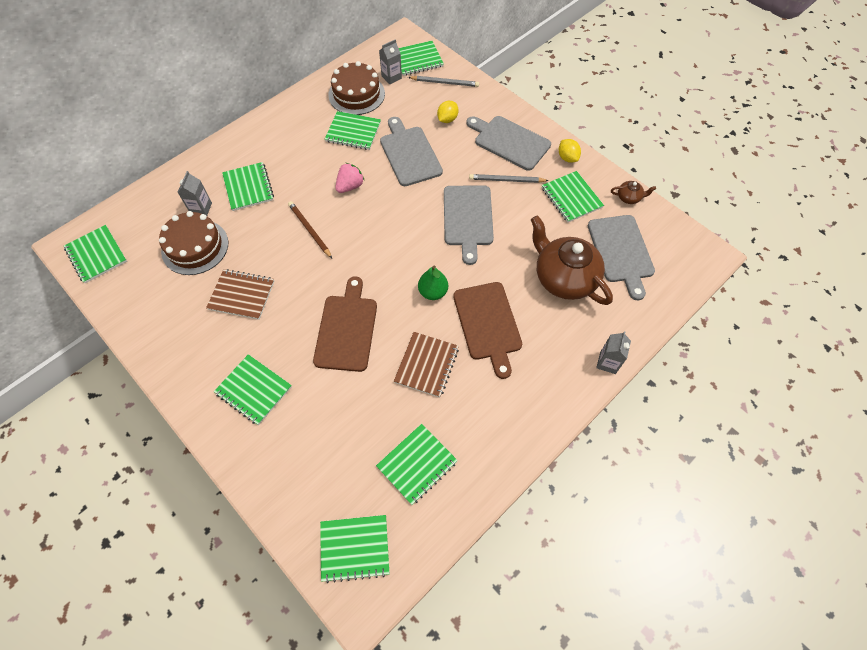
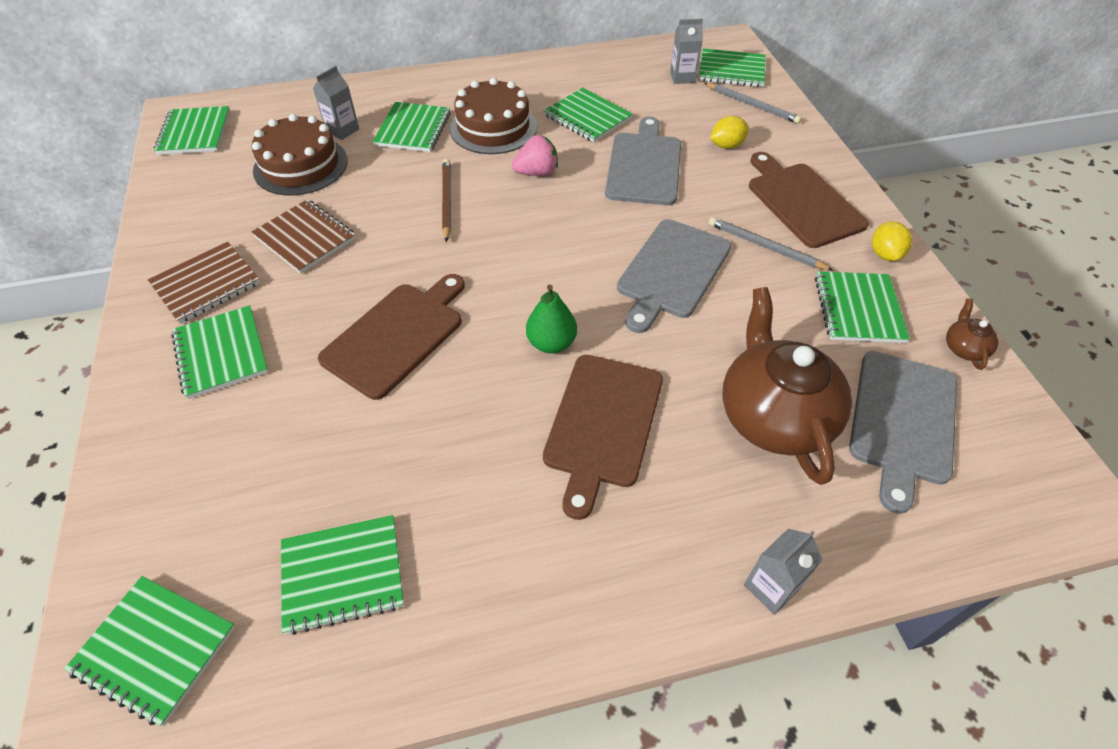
camera: 30 degrees right, 10 degrees down
(356, 94) = (623, 80): brown cake -> brown cake (493, 127)
(426, 365) = (468, 437): brown notebook -> brown notebook (206, 284)
(509, 142) = (802, 202): grey cutting board -> brown cutting board
(629, 197) = (964, 348): brown teapot -> brown teapot turned 120 degrees counterclockwise

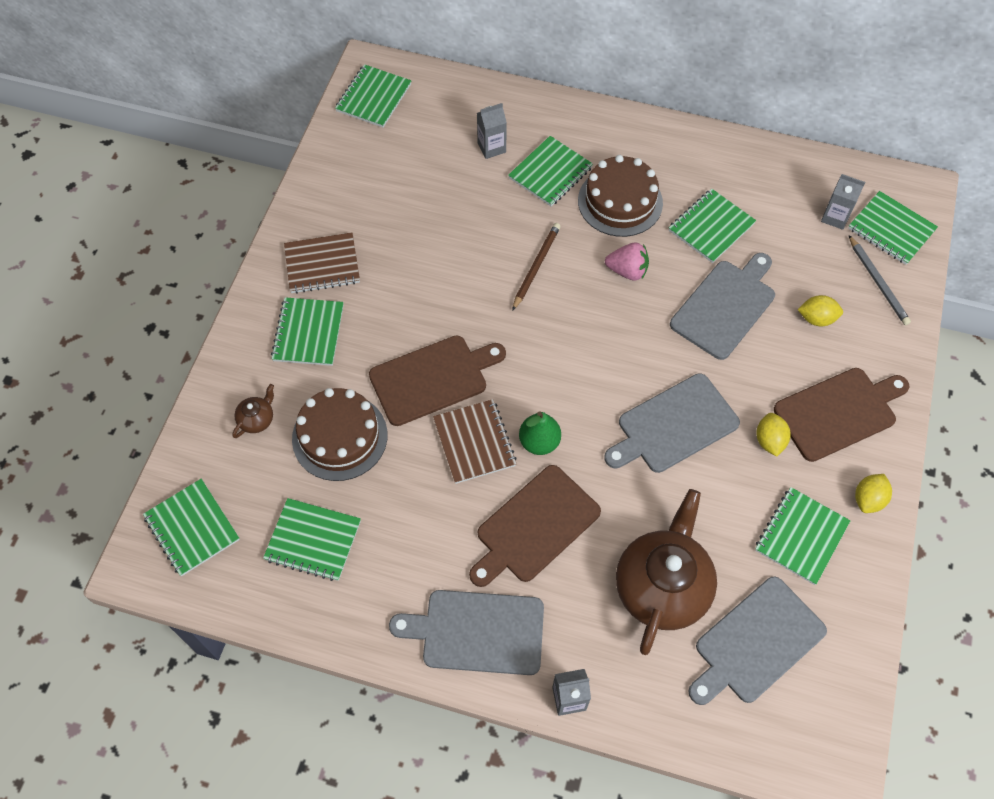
camera: 30 degrees right, 10 degrees up
(300, 165) = (440, 174): brown cake -> brown cake (339, 437)
(305, 238) = (410, 253): brown notebook -> brown notebook (474, 442)
(587, 117) = (711, 227): green notebook -> green notebook turned 60 degrees clockwise
(615, 571) = (477, 632): none -> grey cutting board
(765, 247) = (769, 441): grey pencil -> yellow lemon
(802, 202) = (838, 412): brown cutting board -> brown cutting board turned 60 degrees clockwise
(964, 348) = (859, 614): brown teapot -> brown teapot (257, 419)

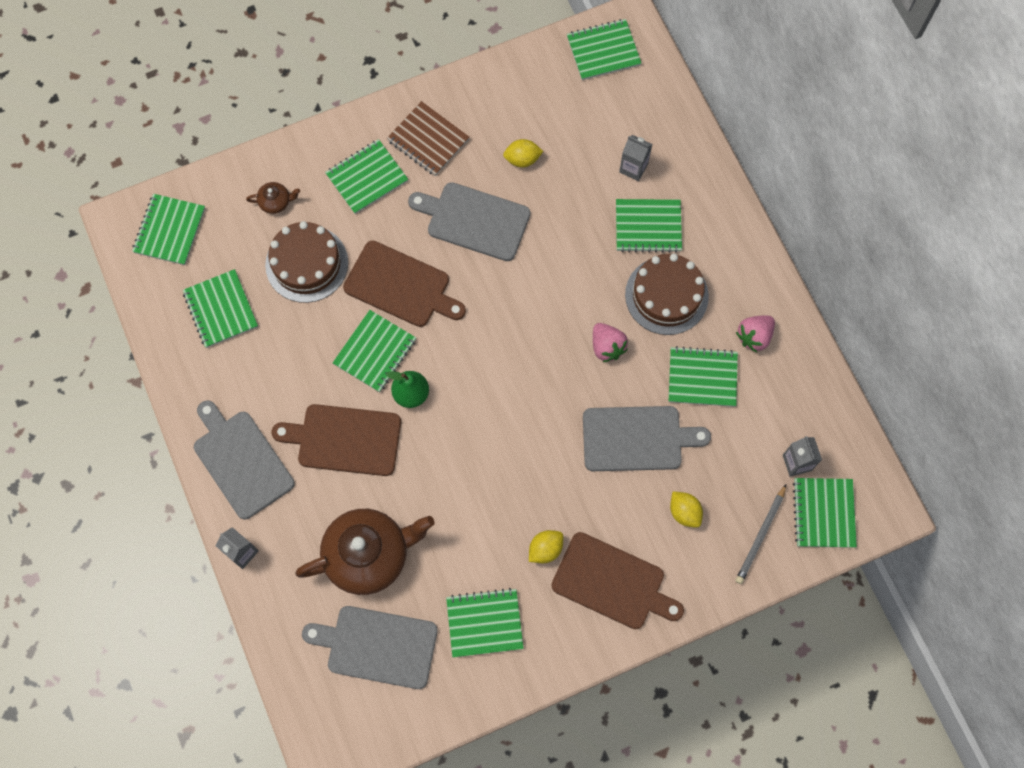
camera: 50 degrees right, 10 degrees up
(474, 442) = (375, 352): brown notebook -> green notebook
(536, 266) = (554, 281): brown pencil -> none
(674, 425) = (501, 474): grey cutting board -> grey cutting board (474, 220)
(706, 171) = (754, 336): none -> pink strawberry
(868, 499) = (554, 651): yellow lemon -> yellow lemon (522, 159)

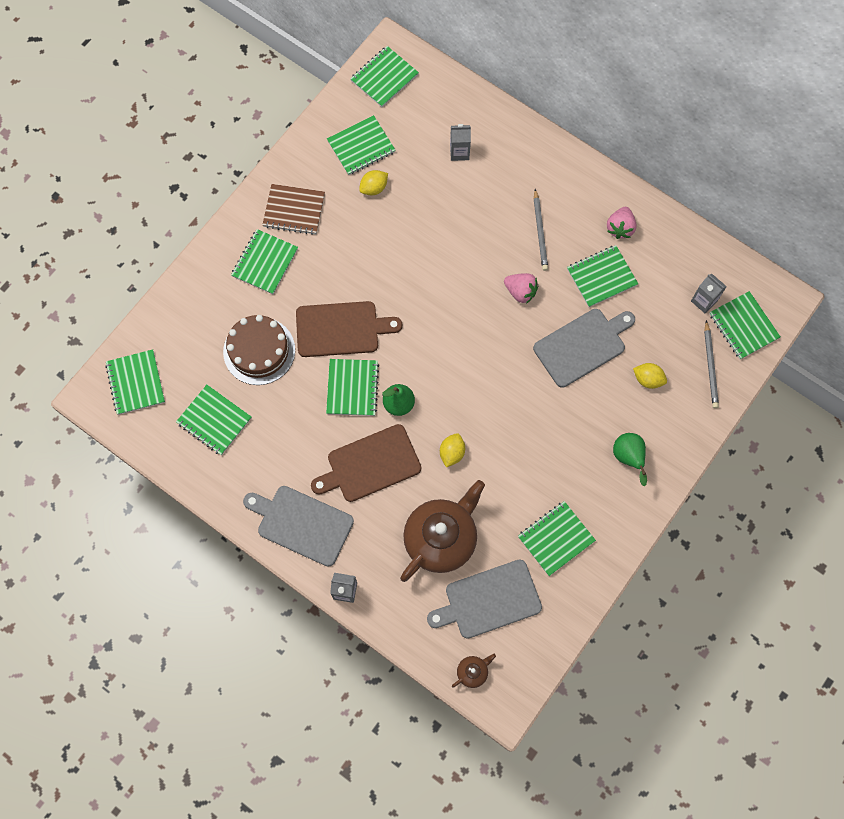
camera: 30 degrees left, 0 degrees up
(275, 202) = (206, 317): brown teapot -> brown teapot (472, 672)
(474, 220) = (366, 252): grey cutting board -> none
(545, 549) = (566, 461): yellow lemon -> yellow lemon (452, 453)
(612, 583) = (628, 458): brown cutting board -> green pear
(648, 227) = (496, 189): green notebook -> green notebook (361, 146)
(666, 295) = (540, 232): brown cake -> grey pencil

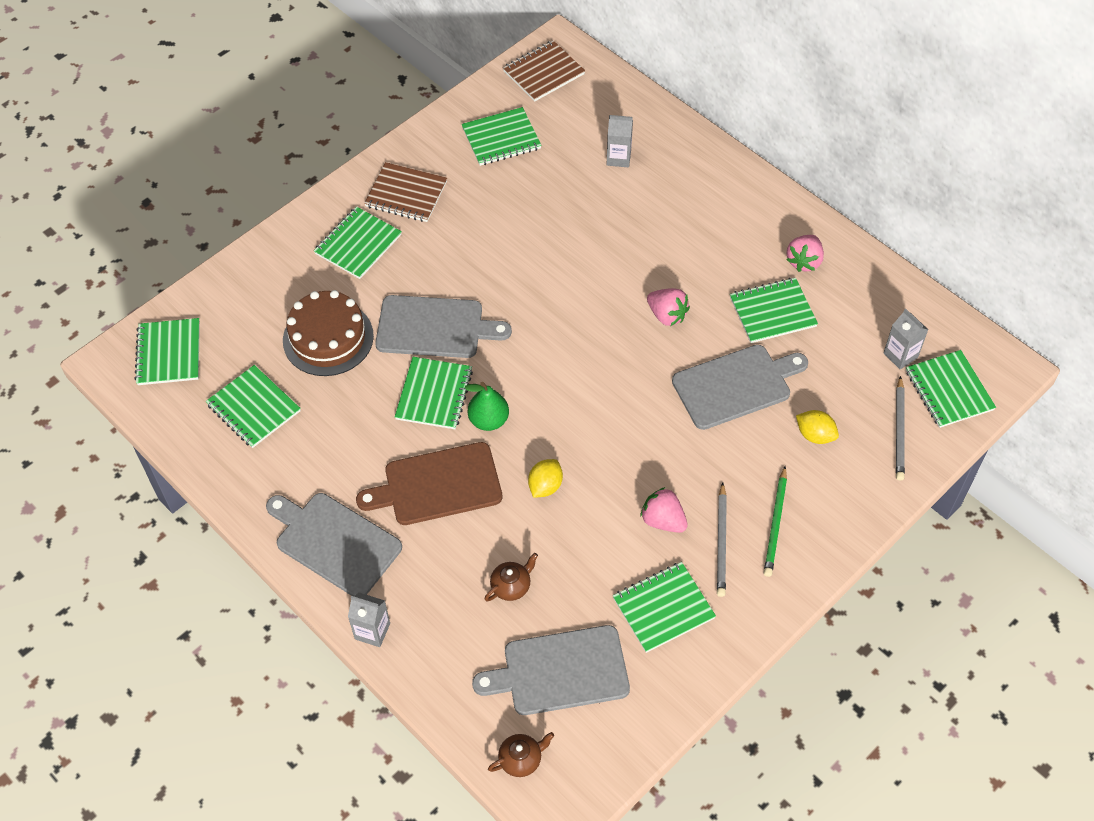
camera: 10 degrees right, 15 degrees down
(341, 329) = (434, 327): brown cutting board -> grey cutting board
(374, 188) = (507, 183): yellow lemon -> none
(384, 78) = (543, 73): green notebook -> brown notebook
(441, 538) = (511, 586): brown teapot -> brown teapot, size x0.42
(540, 232) = (703, 253): grey pencil -> grey pencil (721, 542)
(544, 468) = (663, 520): none -> pink strawberry
(628, 458) = (775, 524): green pear -> green pencil

